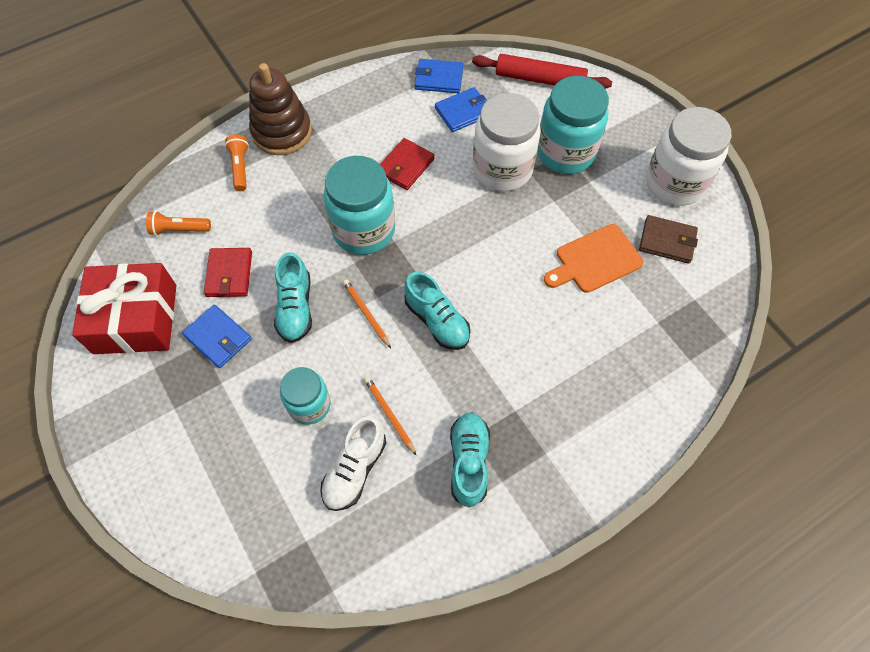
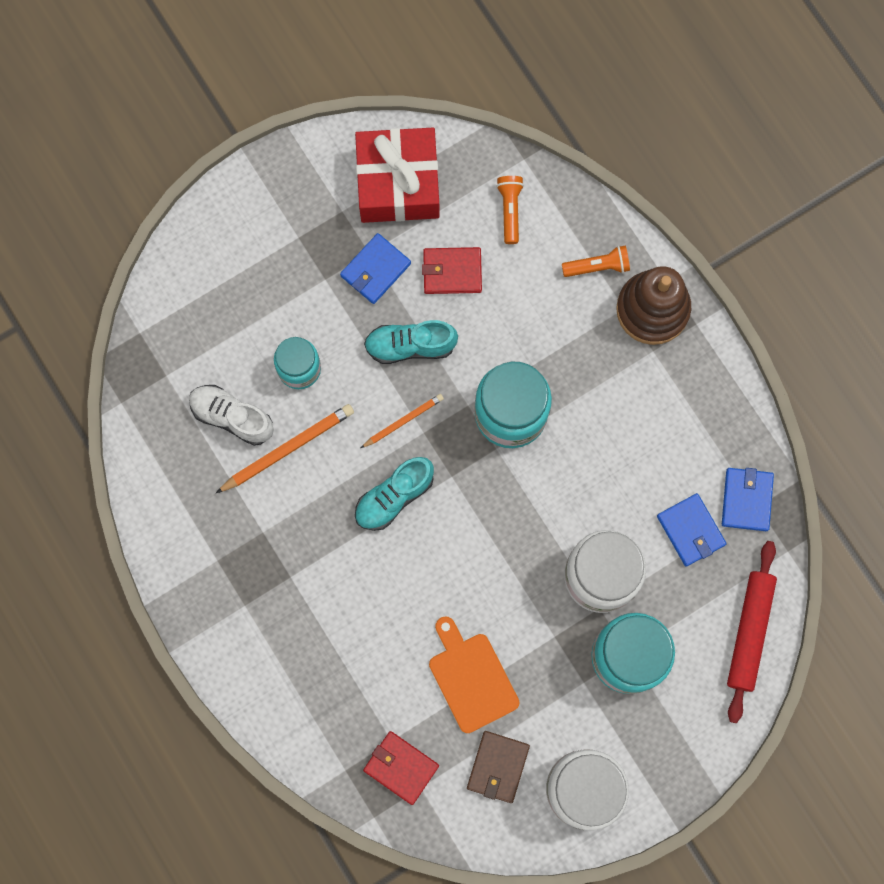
camera: 90 degrees right, 15 degrees up
(389, 415) = (287, 449): orange pencil -> orange pencil, size x1.64
(405, 166) = (603, 459): red wallet -> red wallet (401, 767)
(469, 462) = (237, 528): turquoise shoe -> none

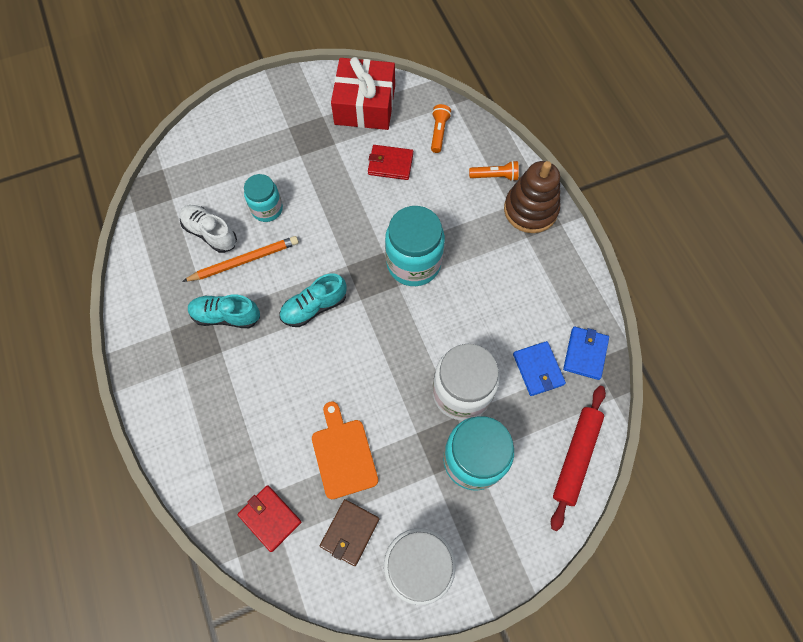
camera: 10 degrees right, 10 degrees down
(375, 270) = (336, 155): blue wallet -> none
(403, 421) = (333, 255): orange pencil -> none
(410, 346) = (350, 206): turquoise shoe -> turquoise shoe (226, 316)

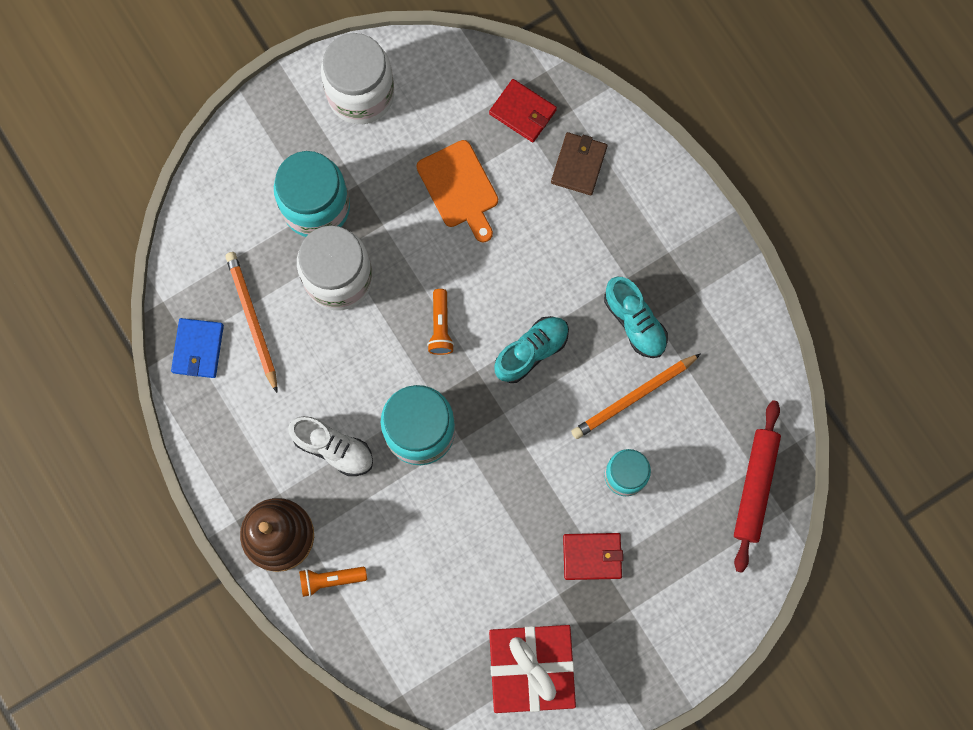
camera: 170 degrees right, 10 degrees up
(210, 233) = (688, 428): white shoe -> white shoe (333, 448)
(226, 316) = (634, 322): turquoise shoe -> turquoise shoe turned 60 degrees clockwise
(349, 532) = (436, 112): brown wallet -> brown wallet (579, 165)
(390, 164) = (476, 574): red wallet -> red wallet (592, 556)
(439, 132) = (417, 639): orange flashlight -> orange flashlight (440, 326)
(538, 369) = (252, 320): blue wallet -> orange pencil
(576, 457) = (204, 228): red rolling pin -> red rolling pin (755, 486)

